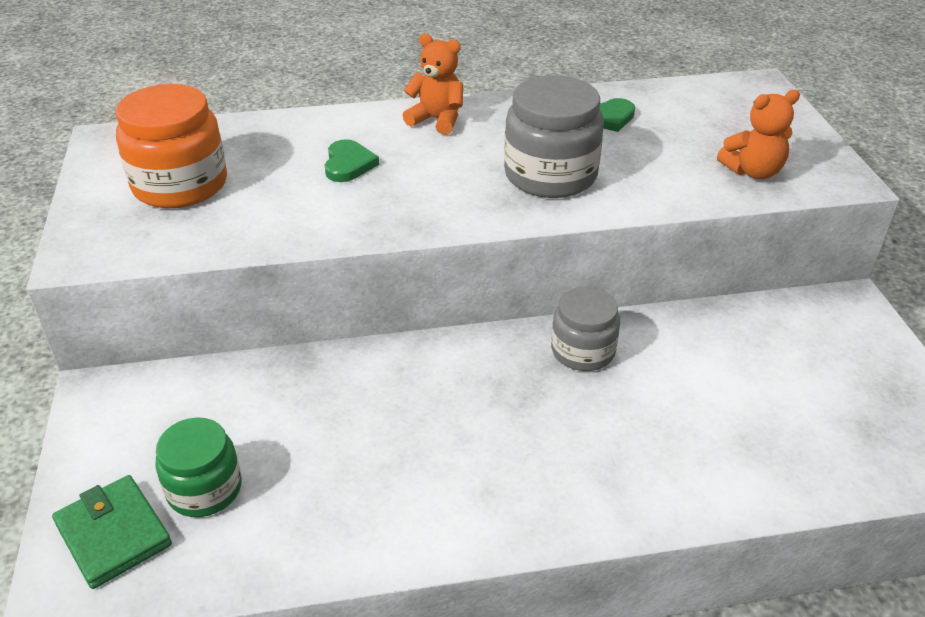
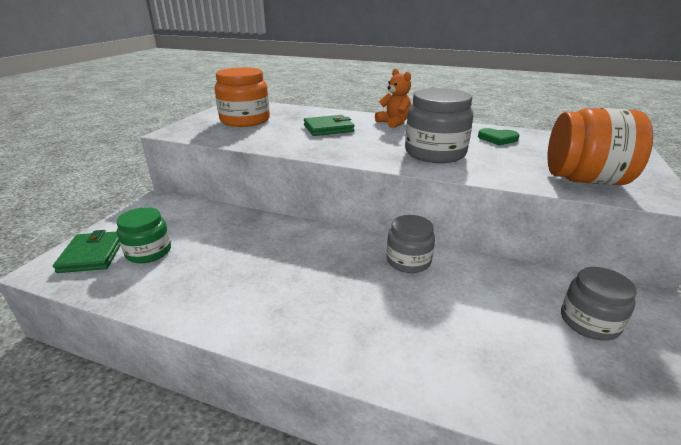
camera: 30 degrees right, 10 degrees down
(348, 164) = (328, 128): green heart -> green wallet
(753, 172) = (584, 180): orange teddy bear -> orange jar
(814, 355) = (589, 322): none -> grey jar

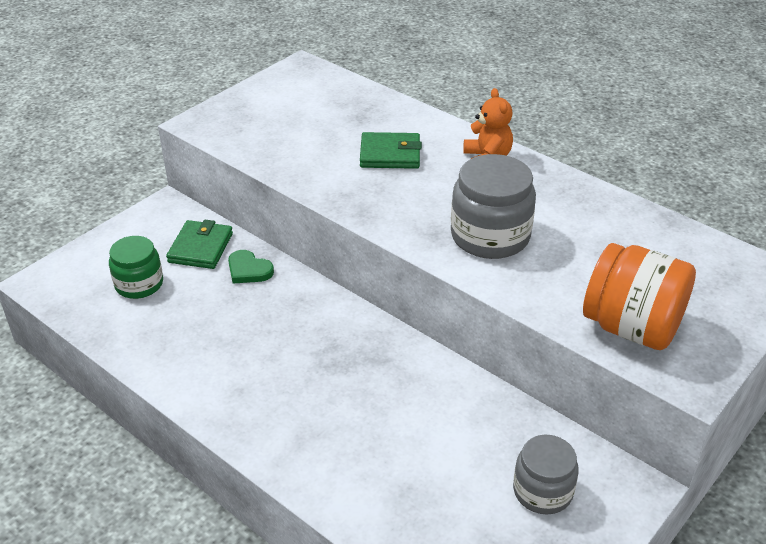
camera: 20 degrees right, 10 degrees up
(92, 255) = (84, 274): green wallet -> green wallet (201, 248)
(245, 120) = (293, 113): orange jar -> none
(408, 261) = (406, 367): grey jar -> none
(497, 139) = (601, 225): green heart -> green heart (248, 270)

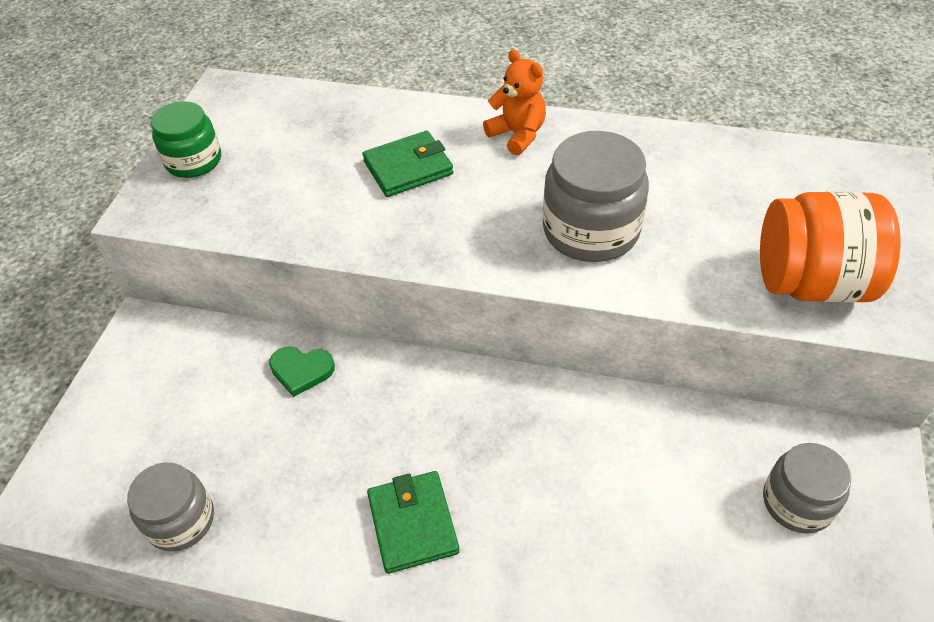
camera: 25 degrees left, 10 degrees up
(115, 324) = (180, 520): none -> grey jar
(139, 284) = (176, 448): green jar -> green jar (193, 161)
(201, 248) = (223, 365): green wallet -> green wallet (413, 523)

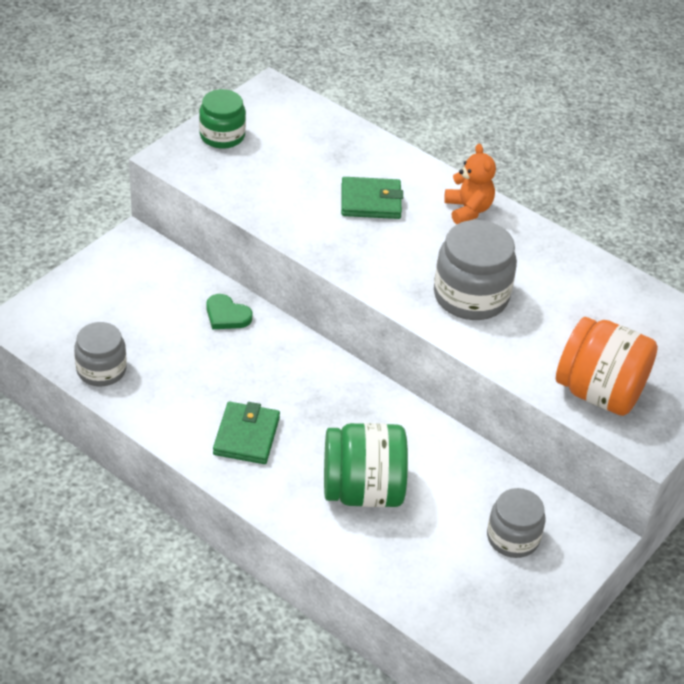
camera: 20 degrees right, 5 degrees down
(593, 528) = (362, 490): none -> green jar

